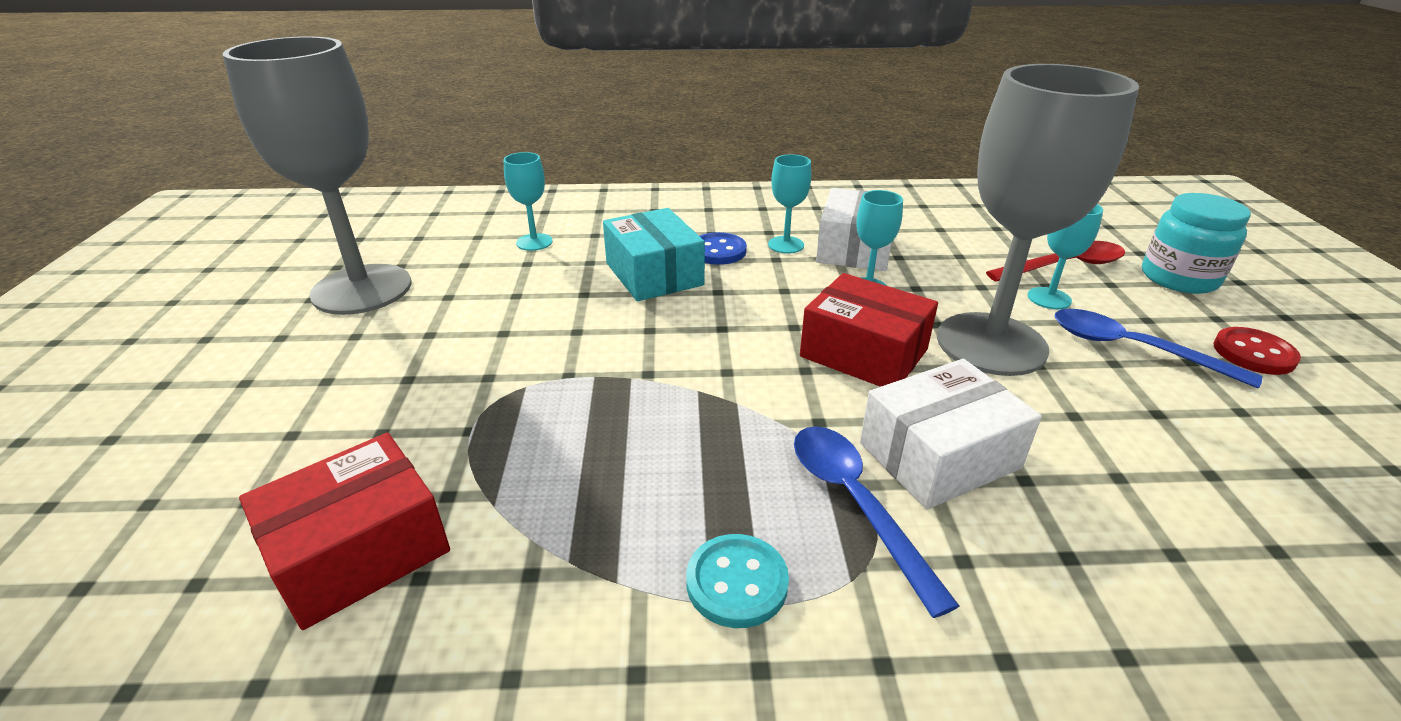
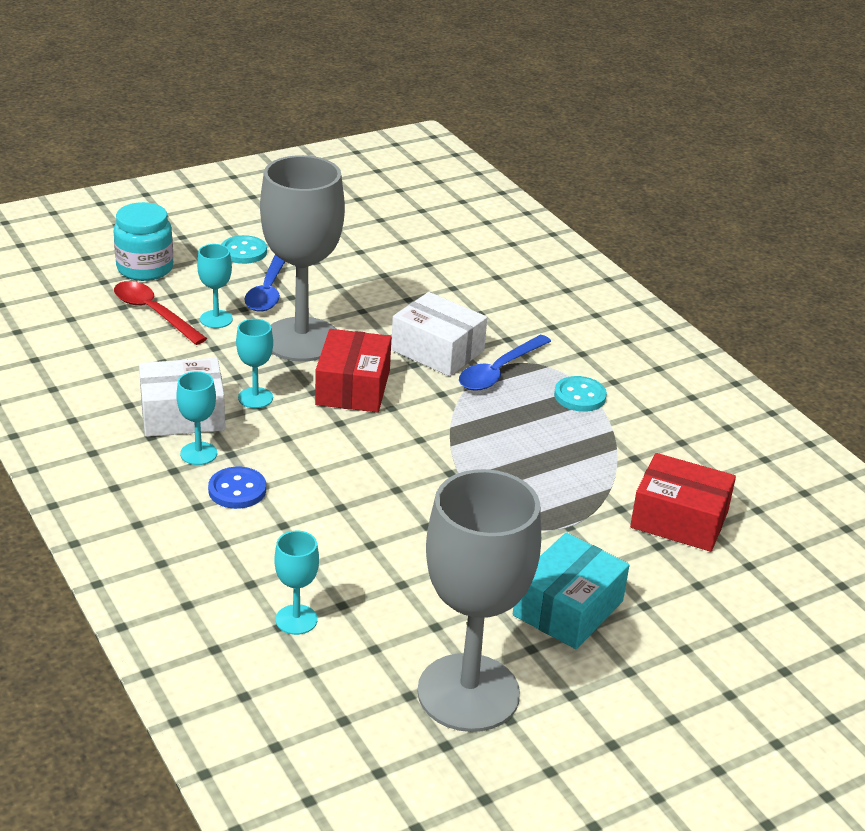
camera: 120 degrees left, 0 degrees up
(654, 274) = (308, 515): turquoise box -> turquoise box (568, 608)
(1253, 353) = (243, 252): red button -> turquoise button

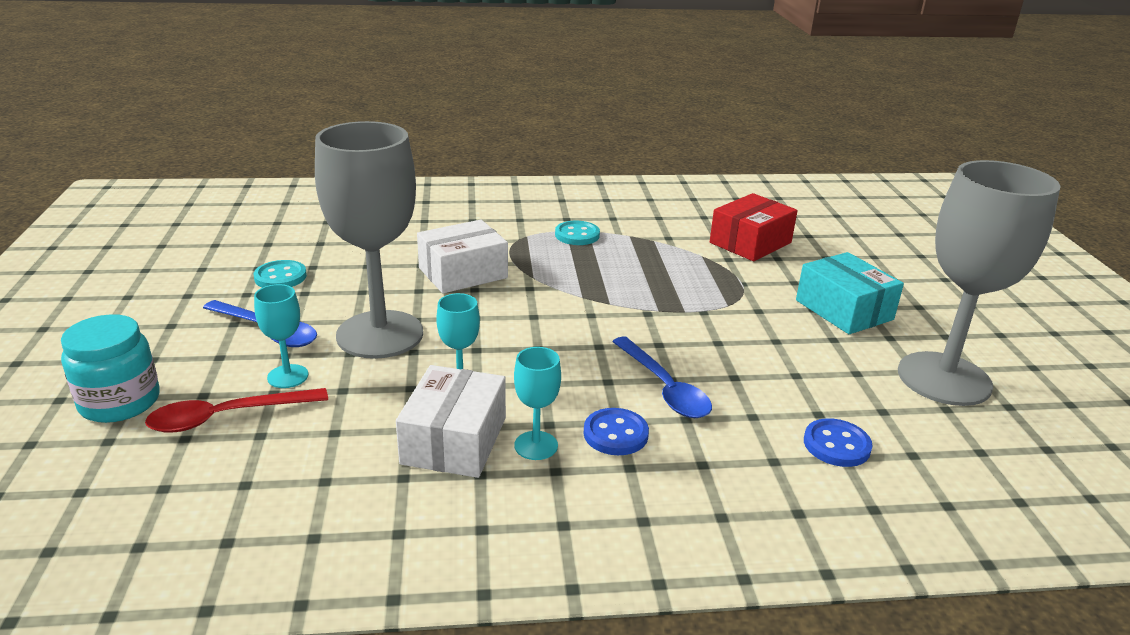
camera: 65 degrees left, 5 degrees down
(243, 252) = (173, 329): turquoise button -> turquoise button (280, 277)
(296, 620) = (836, 445): turquoise goblet -> blue button
(353, 387) = (486, 327): red box -> none
(499, 371) = (517, 256): blue spoon -> blue spoon (664, 388)

